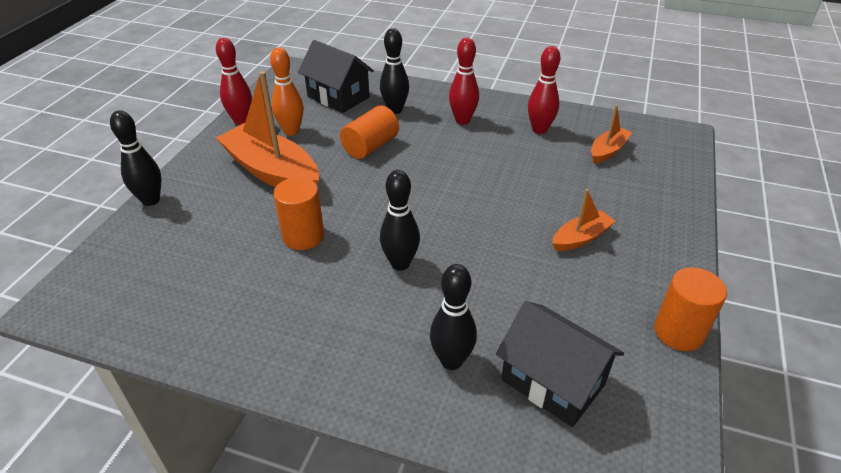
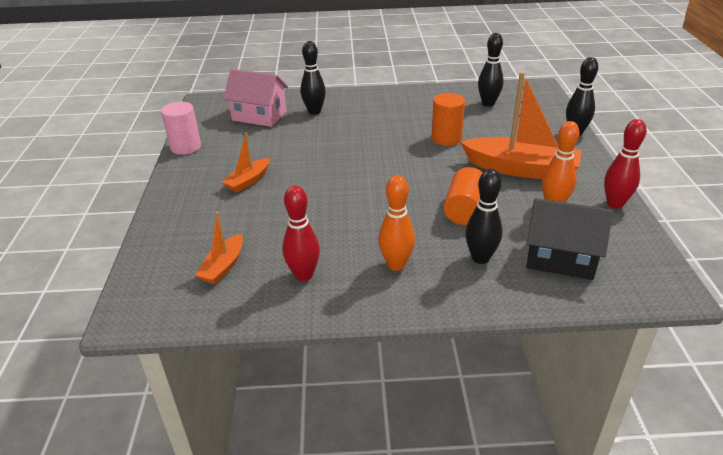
camera: 160 degrees right, 5 degrees down
(400, 263) = (370, 140): black bowling pin -> black bowling pin (488, 104)
(462, 120) = (396, 264): red bowling pin -> orange bowling pin
(552, 382) = (259, 116): black house -> pink house
(678, 332) = (185, 147): orange cylinder -> pink cylinder

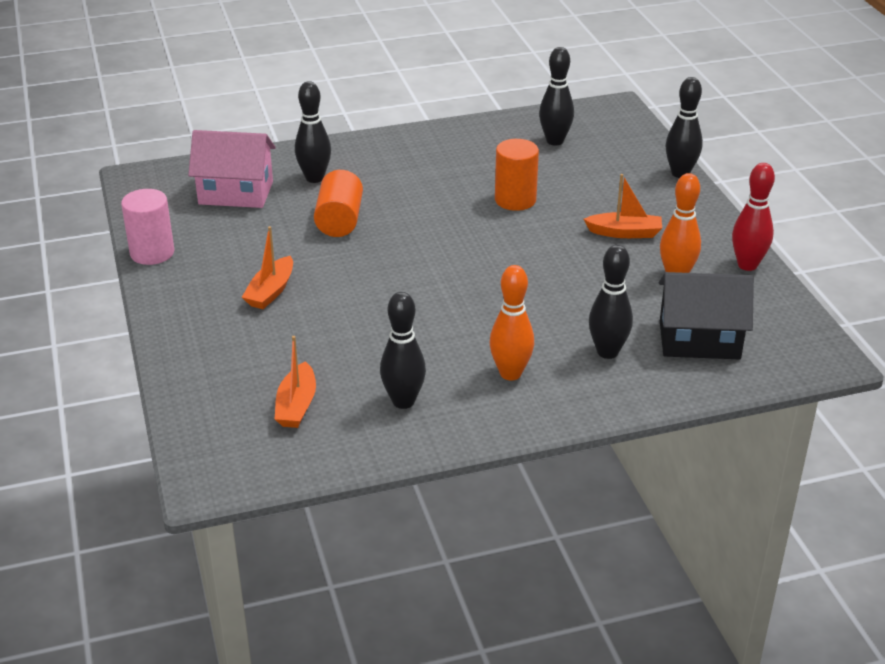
camera: 15 degrees left, 0 degrees up
(304, 275) = (403, 401): red bowling pin -> black bowling pin
(464, 210) = (570, 295): orange cylinder -> orange cylinder (339, 221)
(521, 169) = (624, 233): orange boat -> orange boat, size x0.51

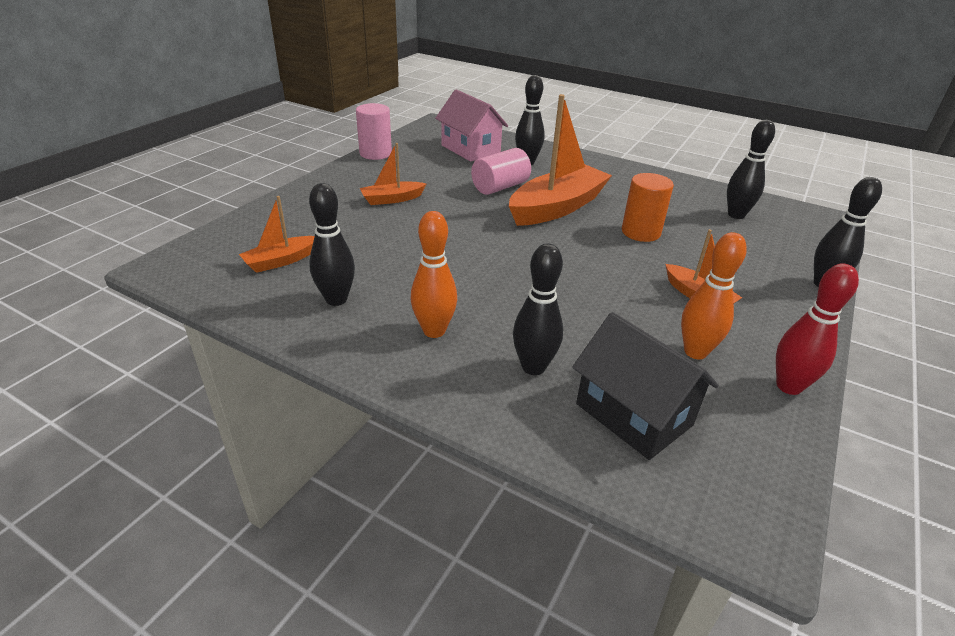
camera: 45 degrees right, 0 degrees up
(339, 221) = (500, 187): orange cylinder -> pink cylinder
(420, 214) = (557, 207): none -> orange boat

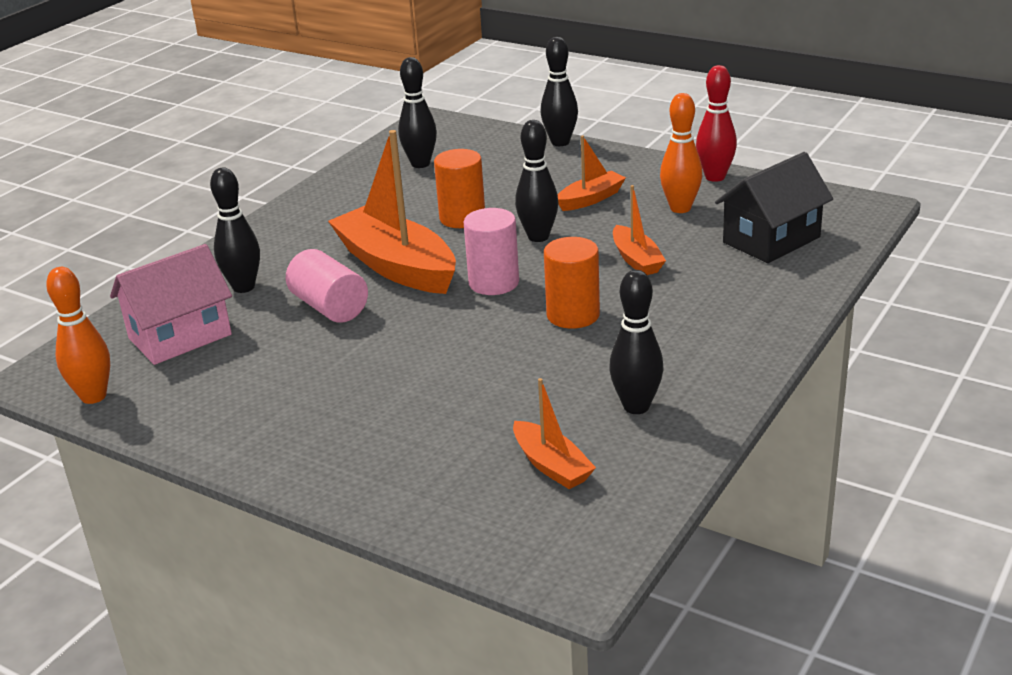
camera: 85 degrees left, 5 degrees down
(375, 154) = (175, 429): pink cylinder -> pink cylinder (494, 283)
(392, 199) = (362, 394): orange boat -> orange boat (636, 260)
(434, 331) = (682, 337): orange bowling pin -> orange bowling pin (93, 396)
(479, 277) = (573, 315): none -> orange cylinder
(533, 367) = (724, 282): black bowling pin -> black bowling pin (538, 237)

